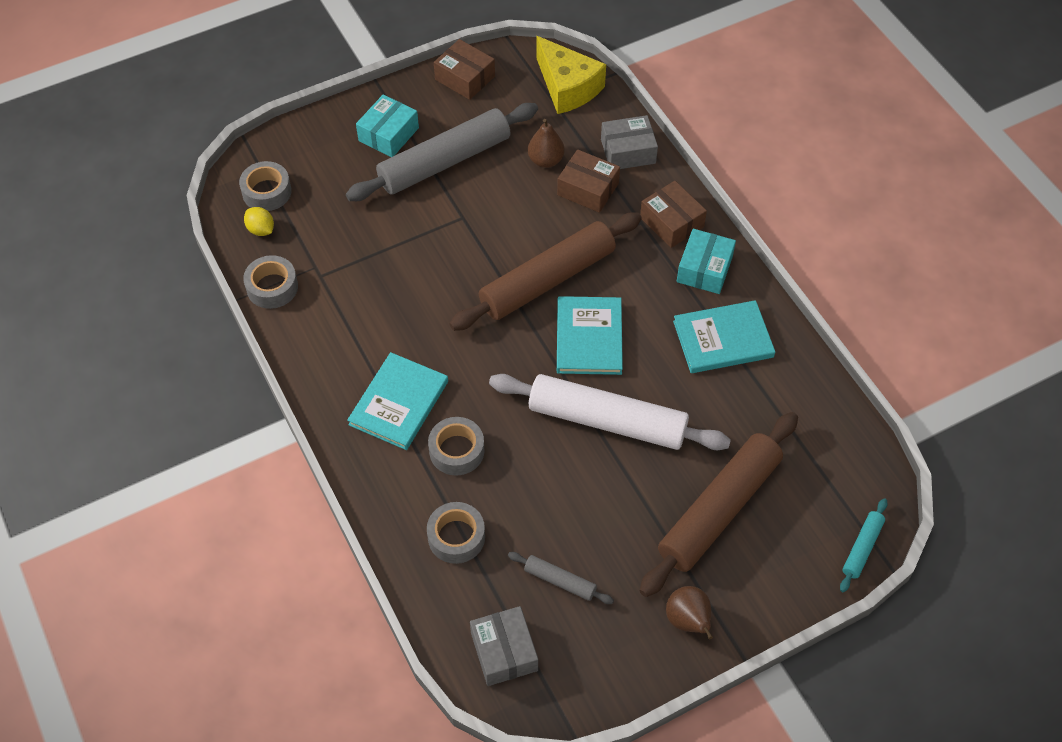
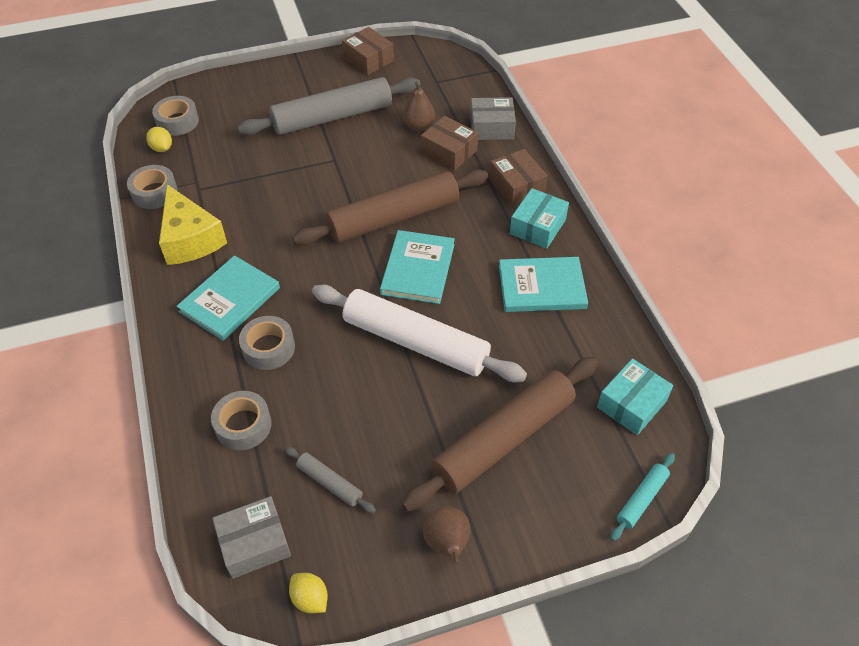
camera: 10 degrees right, 5 degrees down
(388, 134) = (292, 92): turquoise box -> turquoise box (631, 404)
(504, 651) = (254, 543): grey box -> grey box turned 75 degrees clockwise
(567, 87) = (452, 75): yellow cheese -> yellow cheese (190, 239)
(572, 693) = (310, 599): none -> yellow lemon

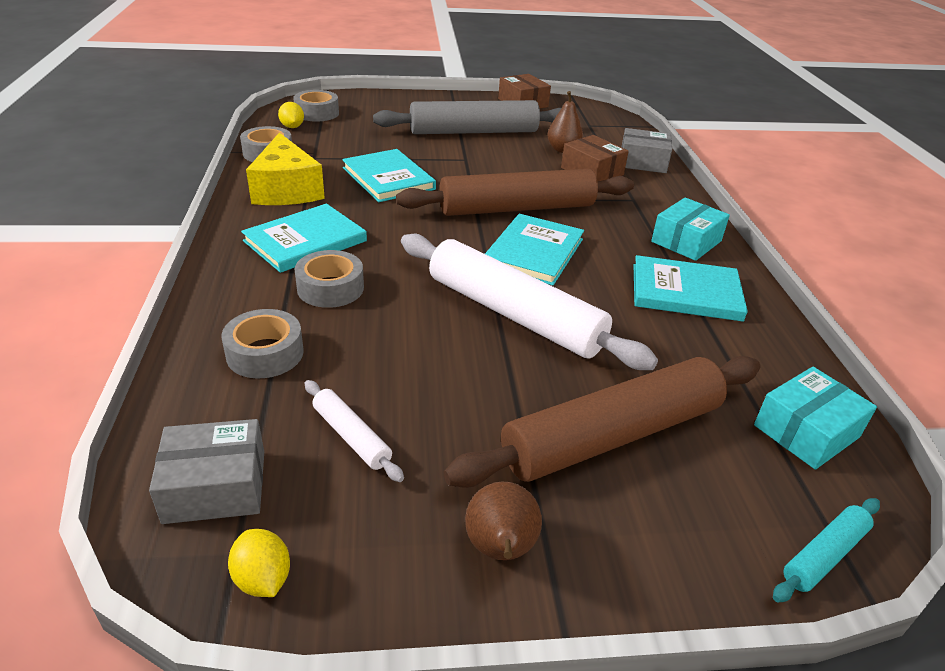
camera: 10 degrees right, 15 degrees down
(274, 203) = (388, 178): none -> turquoise book
(329, 483) = (351, 436): grey rolling pin -> white rolling pin
(517, 186) = (665, 206): brown box -> none

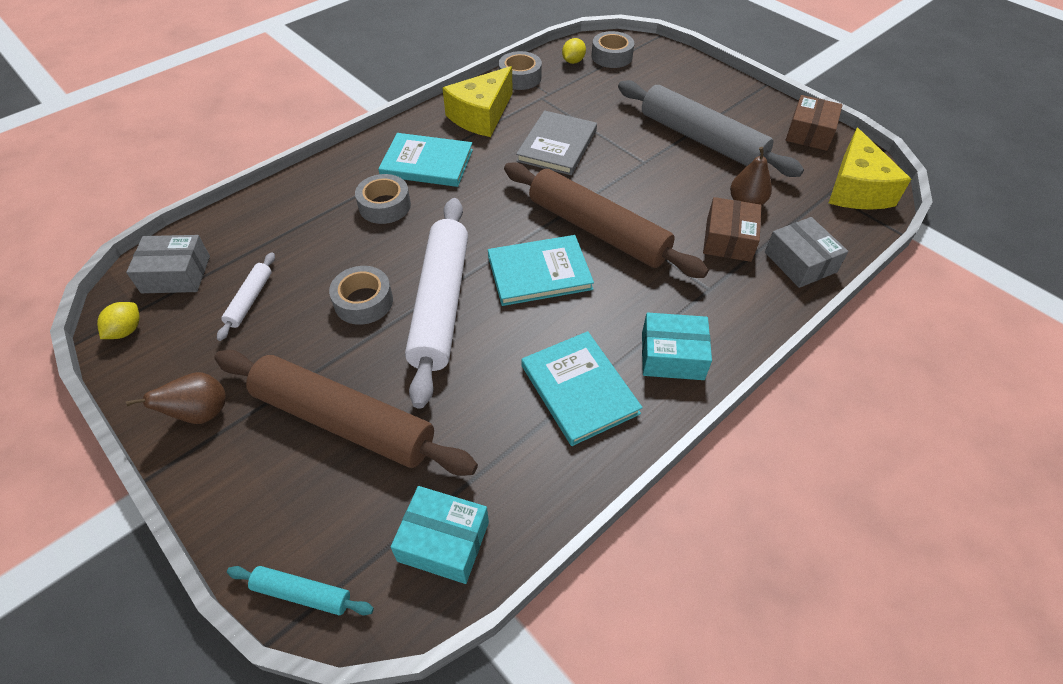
camera: 55 degrees right, 15 degrees up
(215, 486) = (176, 274): grey box -> grey box turned 45 degrees counterclockwise
(265, 353) = (294, 222): grey tape -> grey tape (363, 301)
(388, 178) = (557, 145): turquoise book -> grey book
(596, 117) = (856, 189): none -> yellow cheese

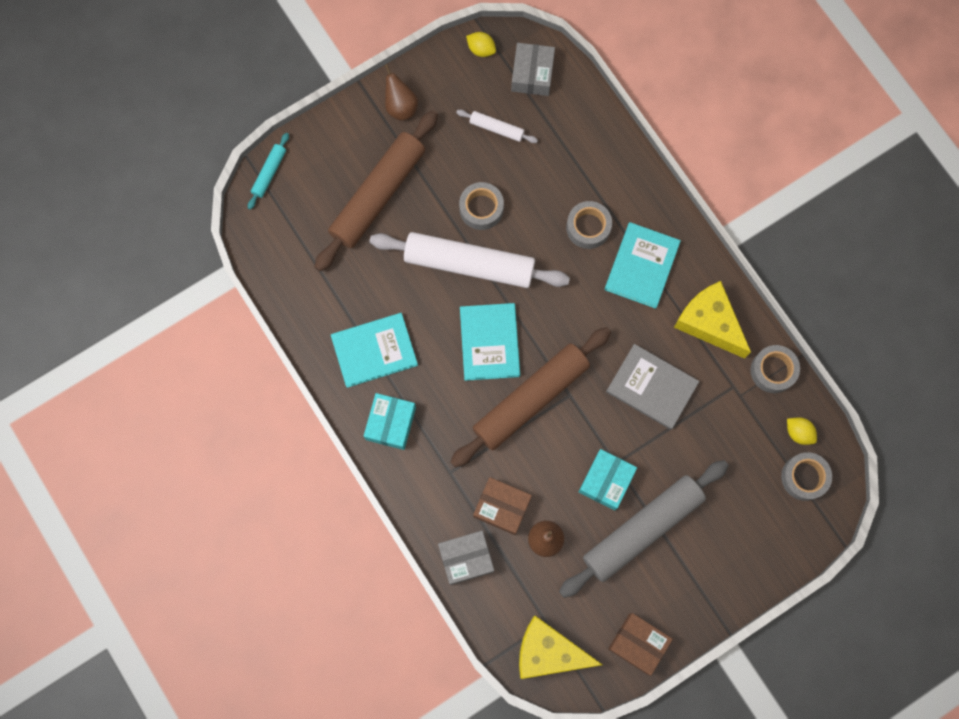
camera: 100 degrees right, 25 degrees up
(443, 541) = (283, 250): turquoise box -> turquoise box (606, 481)

